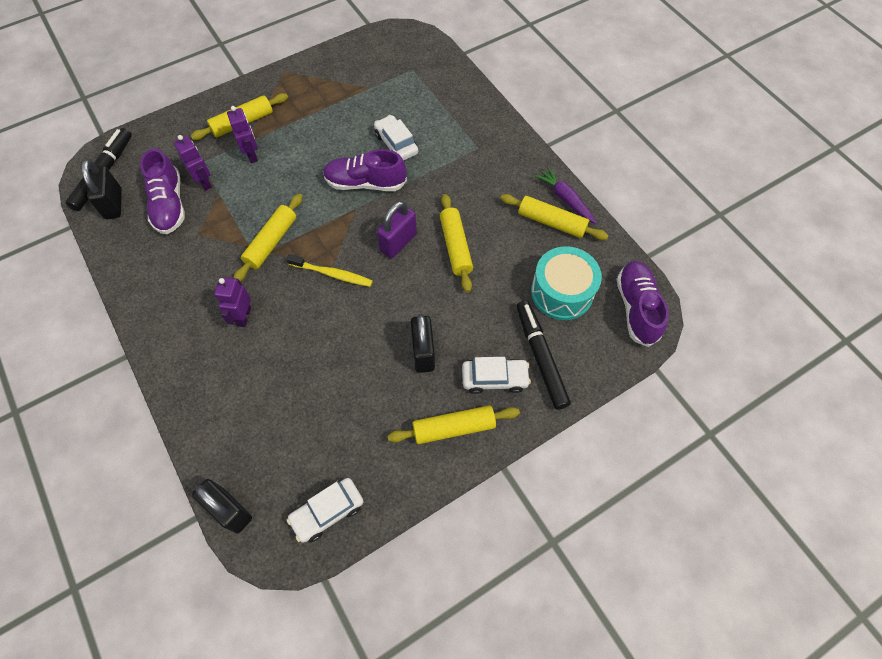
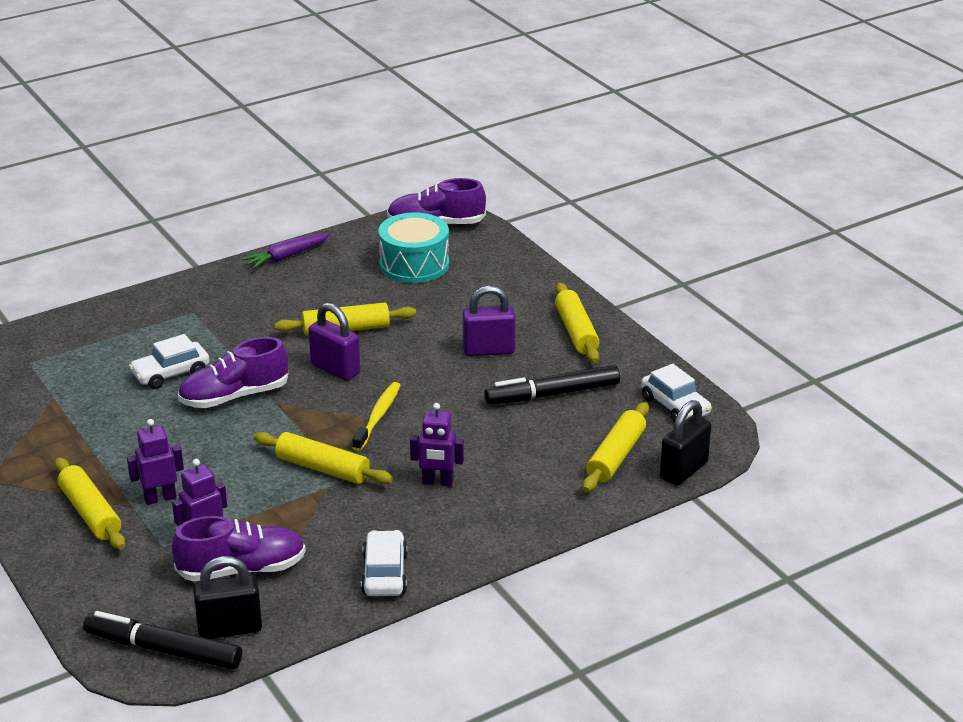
camera: 90 degrees left, 30 degrees down
(365, 183) = (234, 396): purple shoe -> purple shoe turned 60 degrees clockwise
(423, 353) = (488, 350): black padlock -> purple padlock
(494, 379) = (519, 307): white car -> white car (384, 574)
(540, 357) = (493, 280): black marker -> black marker (553, 394)
(551, 222) = (319, 266): yellow rolling pin -> yellow rolling pin (616, 456)

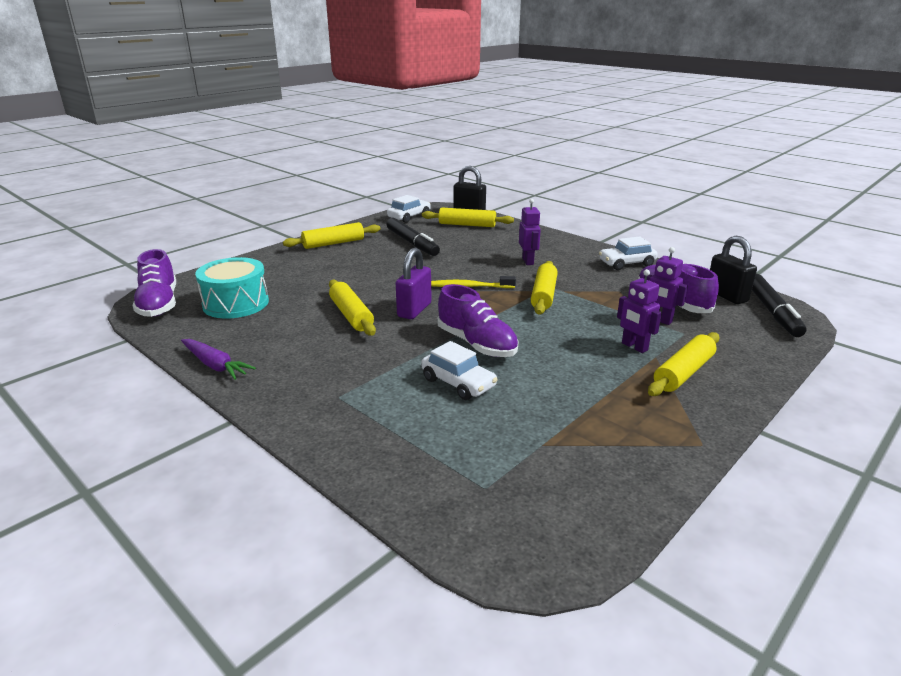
camera: 105 degrees left, 5 degrees down
(488, 350) = (366, 264): purple padlock -> none

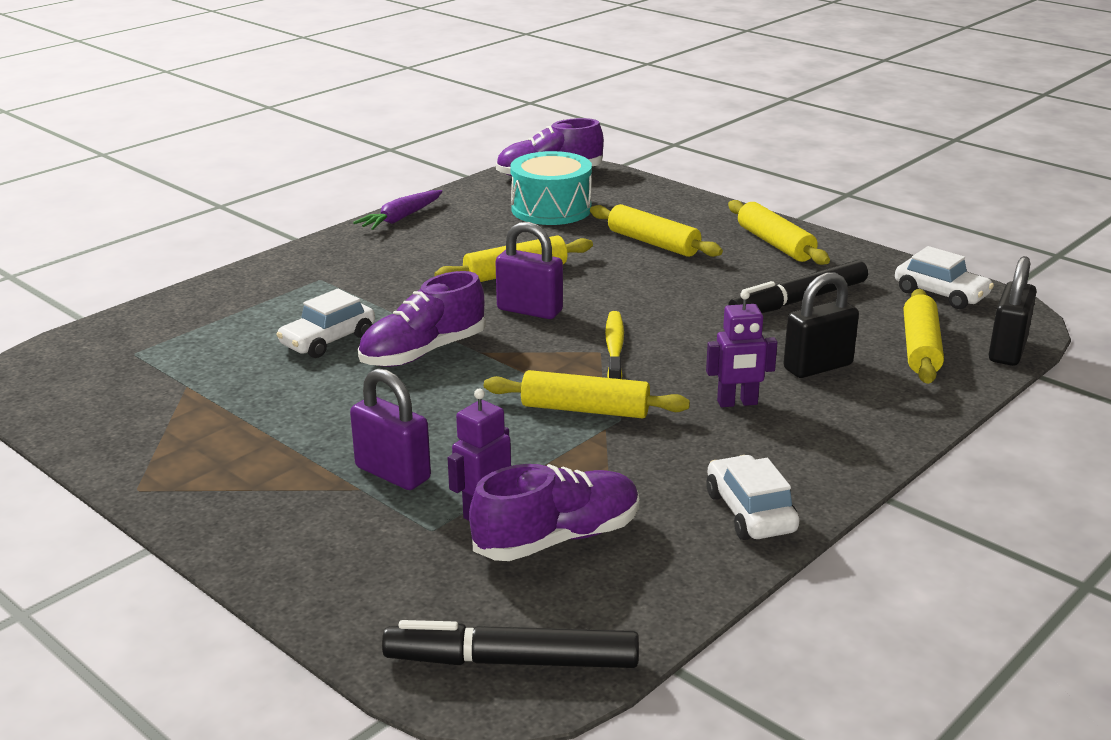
camera: 90 degrees right, 0 degrees up
(634, 347) = (393, 473): purple robot -> purple padlock
(683, 373) = (305, 505): yellow rolling pin -> yellow rolling pin (653, 243)
(726, 296) = (590, 615): black padlock -> black padlock (818, 367)

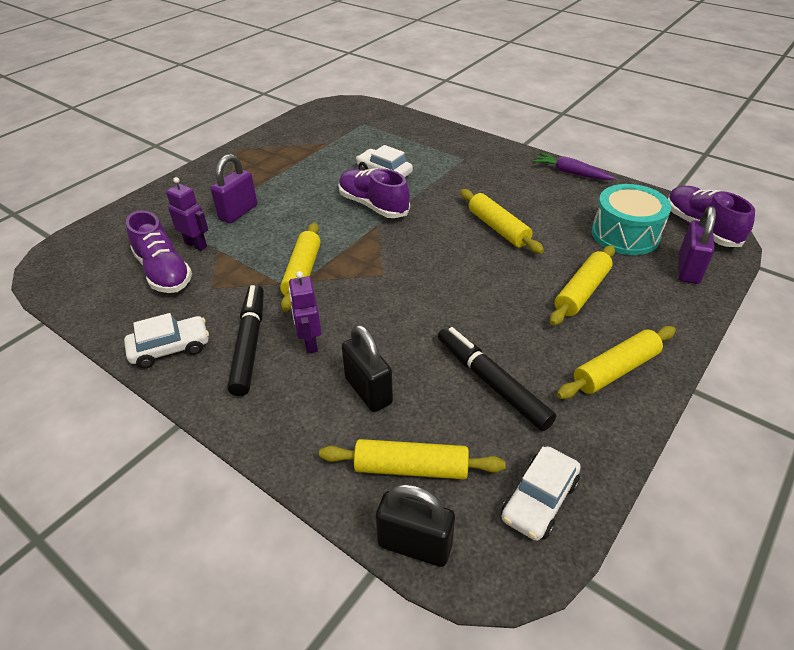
camera: 85 degrees right, 15 degrees up
(512, 661) = (67, 266): black marker -> black marker (249, 344)
(529, 310) = (439, 239): purple padlock -> purple padlock (688, 269)
(614, 348) = (387, 280): yellow toothbrush -> none

